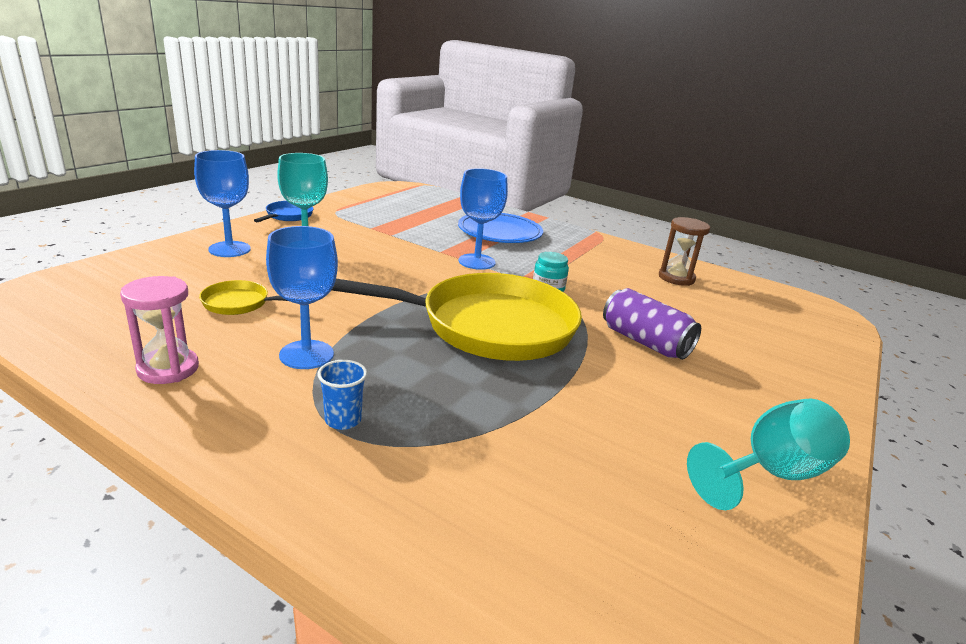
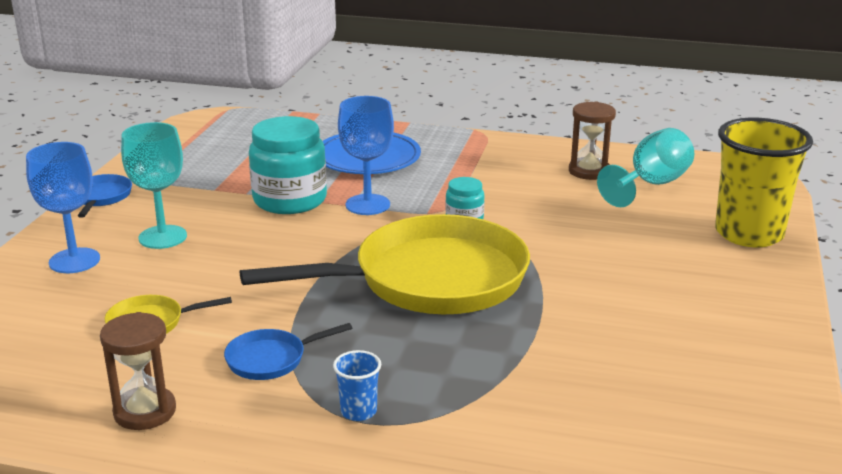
camera: 15 degrees left, 0 degrees up
(168, 369) = (145, 411): pink hourglass -> brown hourglass
(306, 355) = (271, 359): blue goblet -> blue pan
(419, 246) = (290, 200): none -> turquoise jar
(645, 342) = (592, 256): purple can -> none
(770, 474) = (751, 354): turquoise goblet -> turquoise goblet (651, 185)
(807, 359) = (749, 234): none -> yellow cup

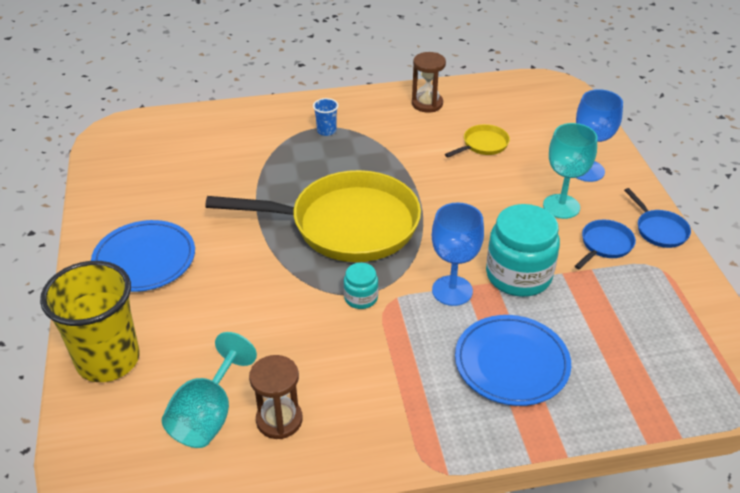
camera: 155 degrees right, 15 degrees up
(271, 359) = (395, 144): blue pan -> blue pan (605, 245)
(430, 280) = (346, 225): yellow pan -> yellow pan turned 135 degrees counterclockwise
(707, 306) = (144, 259): none -> blue plate

